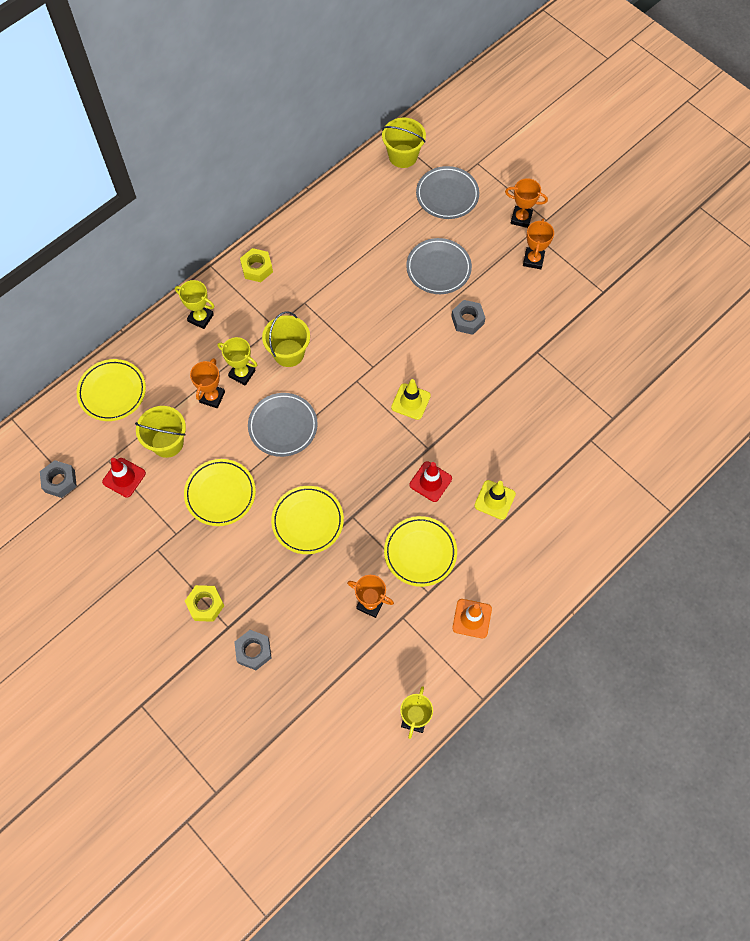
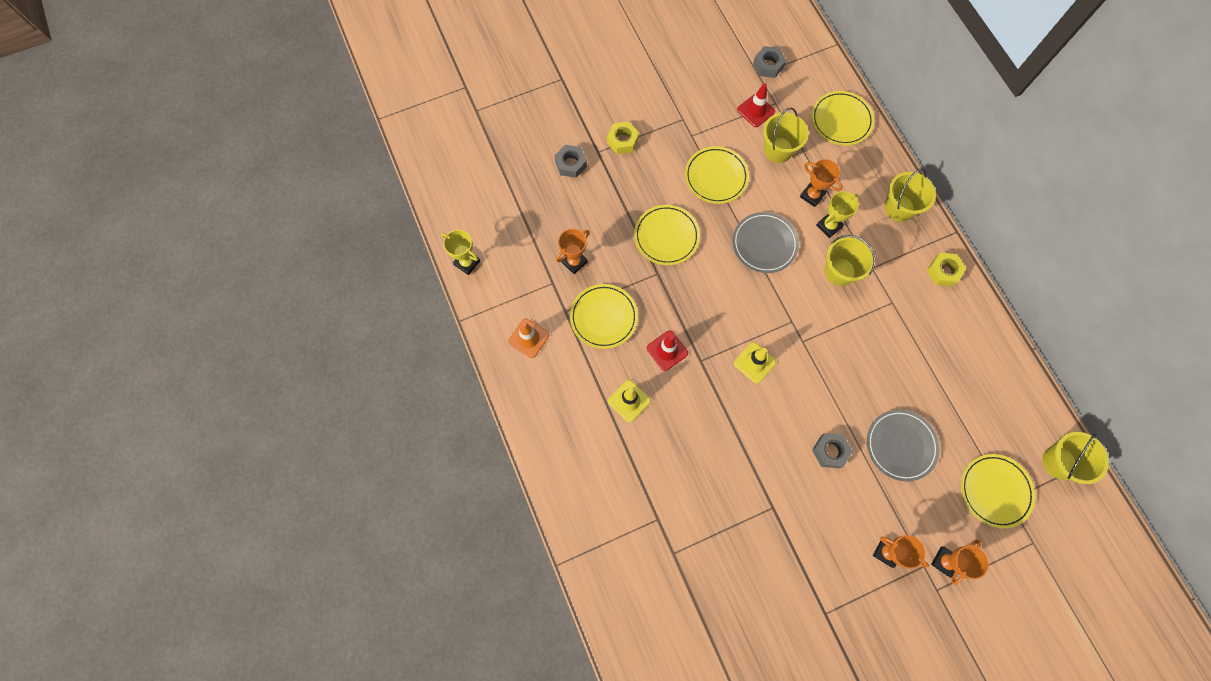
camera: 110 degrees right, 5 degrees up
(200, 318) = (899, 208): yellow trophy -> yellow bucket
(447, 195) = (994, 491): grey plate -> yellow plate

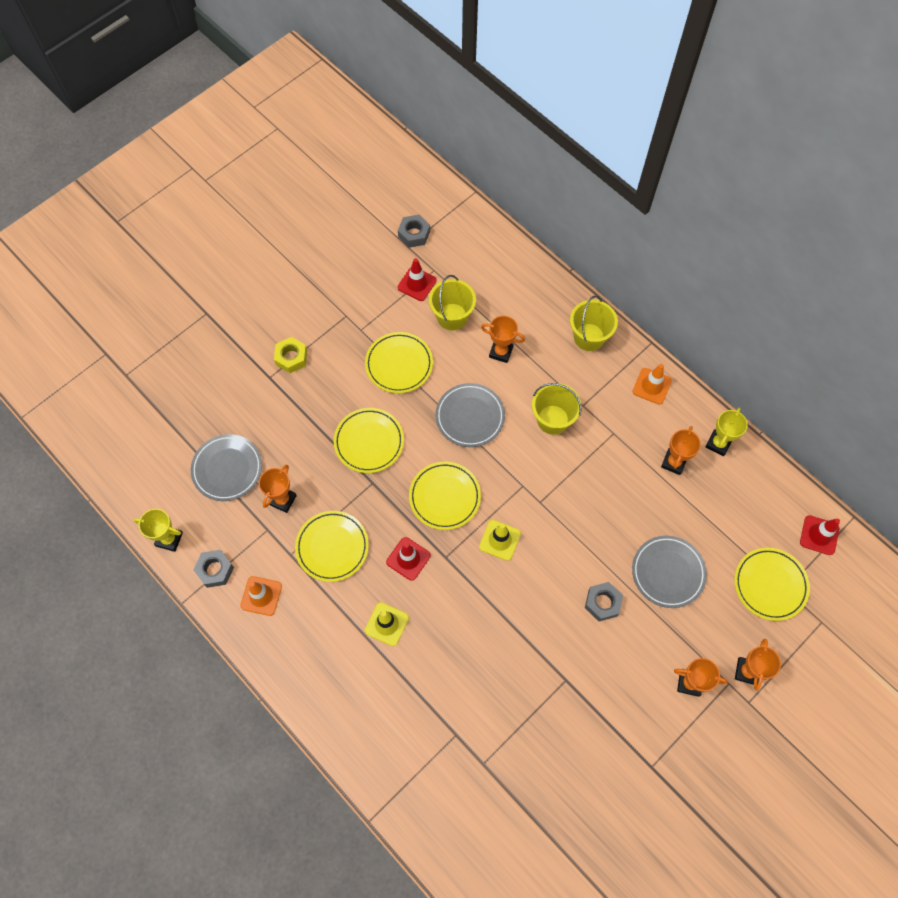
camera: 20 degrees left, 5 degrees down
(535, 219) = (227, 469): none -> grey plate
(571, 164) = (245, 399): grey nut -> grey nut (215, 570)
(829, 226) = (527, 377): yellow trophy -> yellow trophy (718, 443)
(841, 120) = (504, 267): yellow plate -> yellow plate (444, 497)
(940, 348) = (673, 462): none -> orange trophy
(943, 271) = (651, 386): yellow nut -> orange traffic cone
(1058, 462) = (819, 535): yellow bucket -> red traffic cone

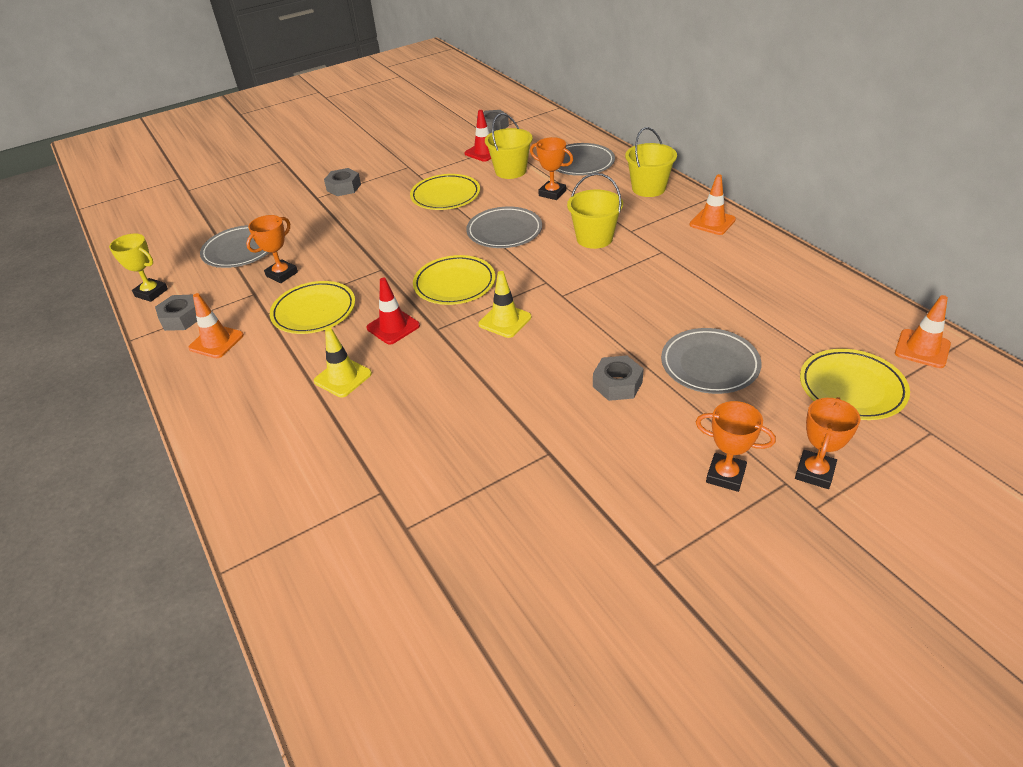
camera: 15 degrees right, 25 degrees down
(291, 358) = (344, 187): yellow nut -> grey nut
(369, 442) = (391, 242): yellow plate -> none
(518, 298) = (580, 163): none -> grey plate
(673, 462) = (730, 277): orange trophy -> none
(718, 443) = (787, 266): yellow trophy -> none
(819, 535) = (922, 349): red traffic cone -> orange traffic cone

